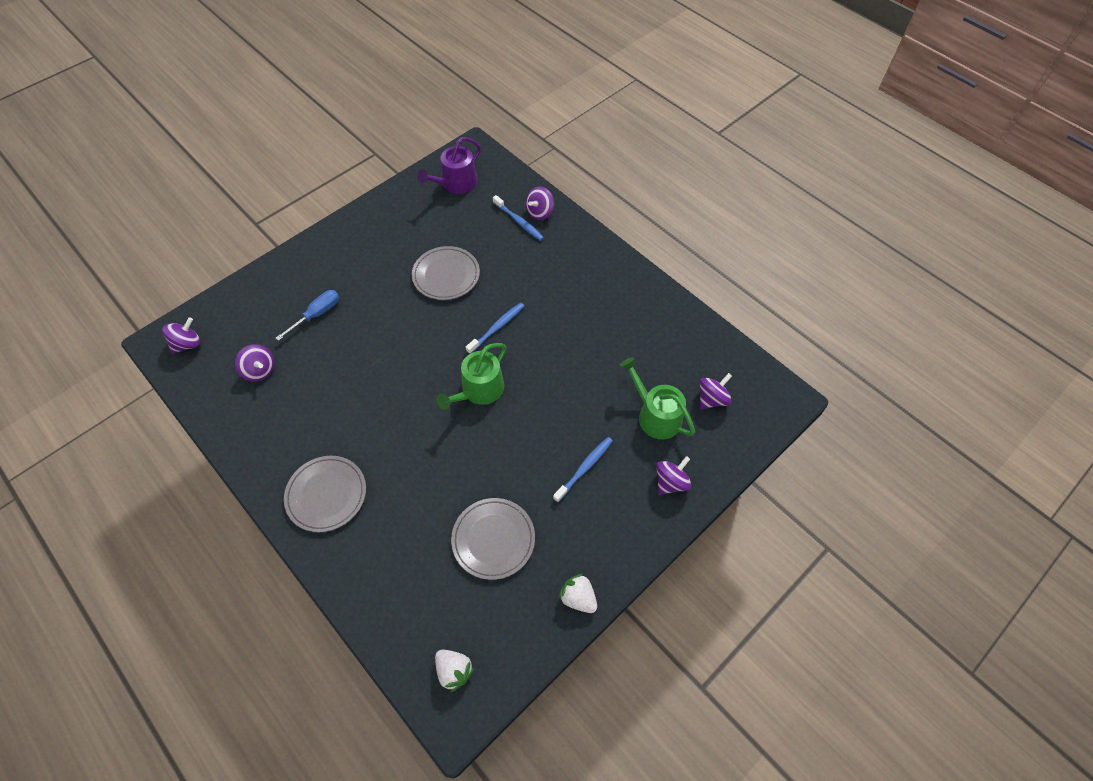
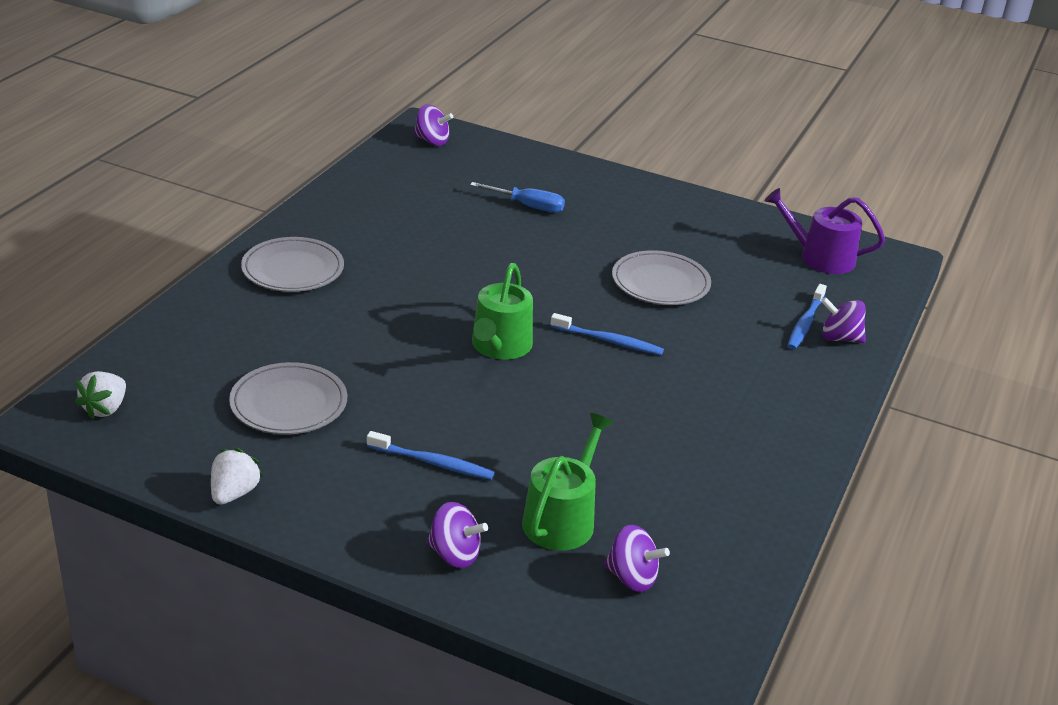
camera: 65 degrees right, 25 degrees down
(260, 370) = (427, 190): purple spinning top -> none
(479, 390) = (499, 347): green watering can -> green watering can turned 90 degrees counterclockwise

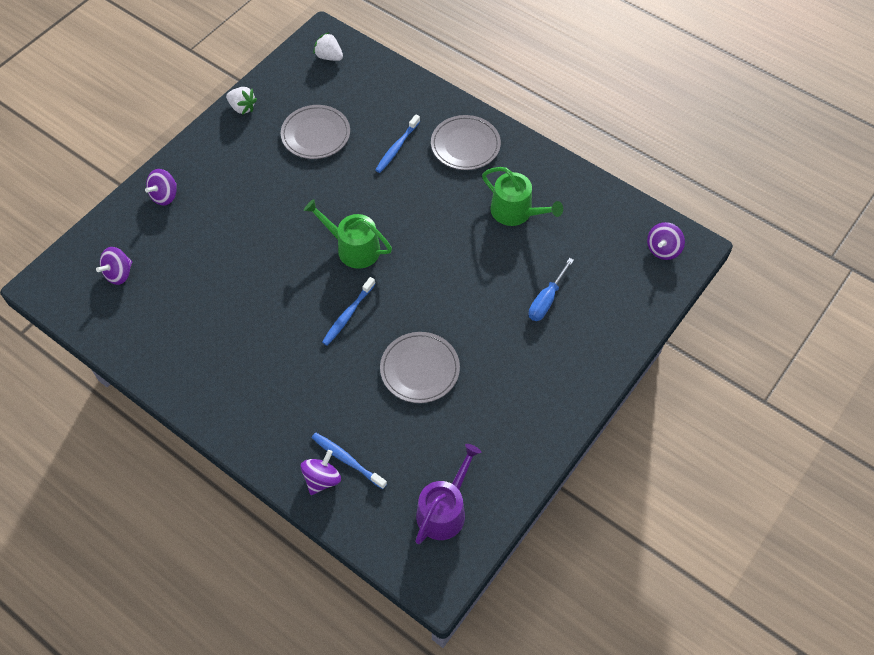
camera: 105 degrees right, 25 degrees up
(432, 462) = (243, 196): blue toothbrush -> blue toothbrush (397, 147)
(562, 518) = (177, 250): green watering can -> green watering can (516, 212)

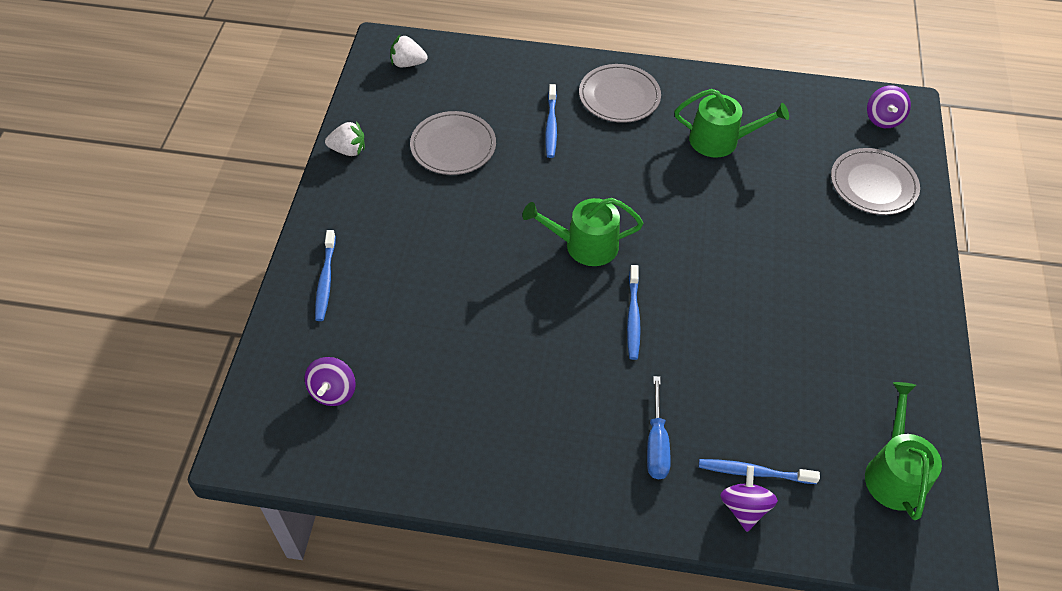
camera: 30 degrees left, 5 degrees down
(165, 196) = (325, 280): purple spinning top -> blue toothbrush
(420, 369) = (751, 338): grey plate -> grey plate (873, 184)
(444, 510) = (894, 473): purple watering can -> green watering can
(546, 300) = (818, 212): blue screwdriver -> blue screwdriver (656, 443)

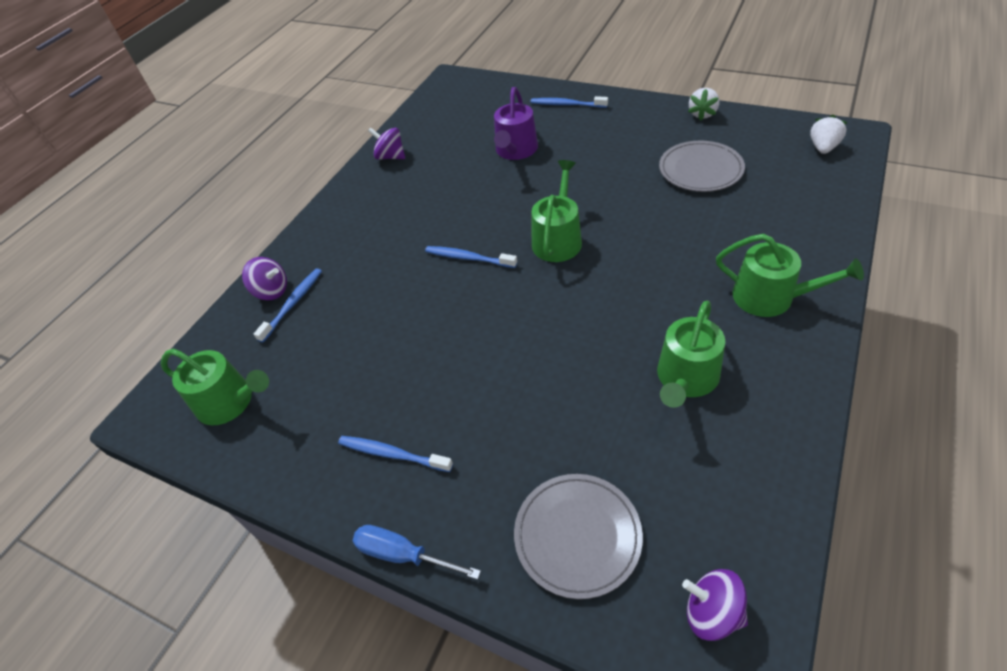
camera: 115 degrees right, 5 degrees down
(333, 391) = (473, 108): purple spinning top -> purple spinning top (390, 157)
(433, 316) = (515, 151): none -> purple watering can
(551, 125) = (724, 236): blue toothbrush -> blue toothbrush (393, 454)
(619, 96) = (771, 297): grey plate -> green watering can
(656, 443) = (350, 252): blue screwdriver -> blue screwdriver (403, 555)

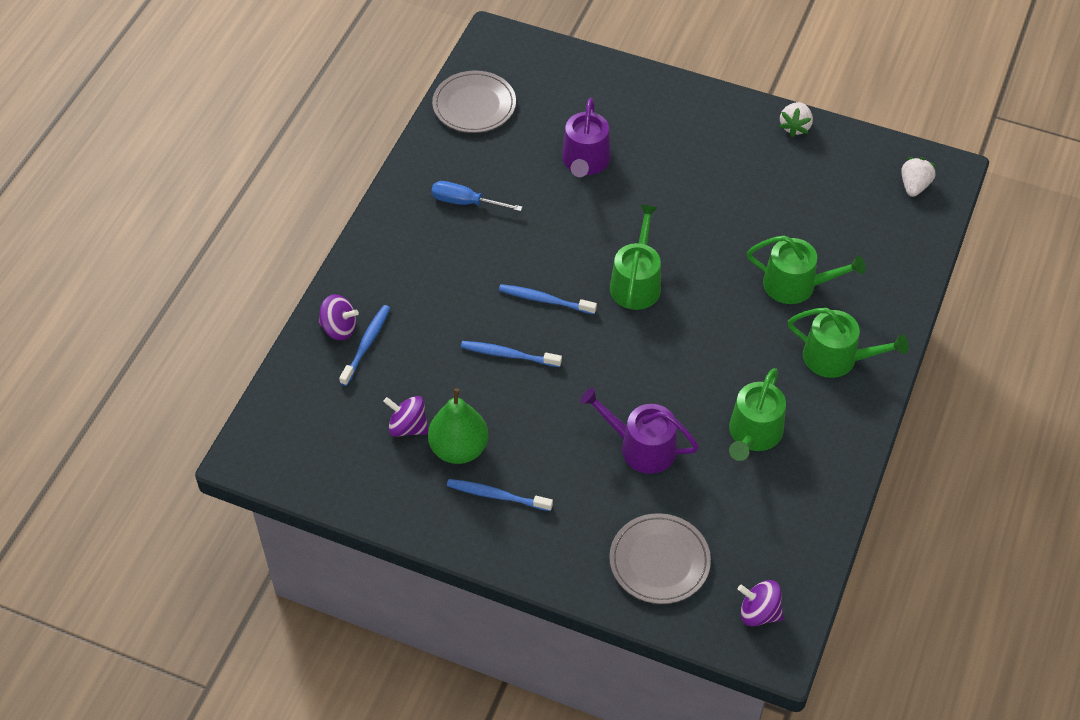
camera: 10 degrees left, 5 degrees up
(230, 402) = (330, 445): green watering can -> green watering can (796, 285)
(361, 402) = (459, 449): none -> green pear
(390, 157) = (438, 158): purple spinning top -> purple spinning top (408, 427)
(403, 555) = (519, 575): blue screwdriver -> blue screwdriver (466, 202)
(558, 396) = (641, 447): none -> purple watering can
(567, 104) = (642, 97): blue toothbrush -> blue toothbrush (509, 355)
(700, 169) = (786, 205): grey plate -> grey plate (474, 105)

